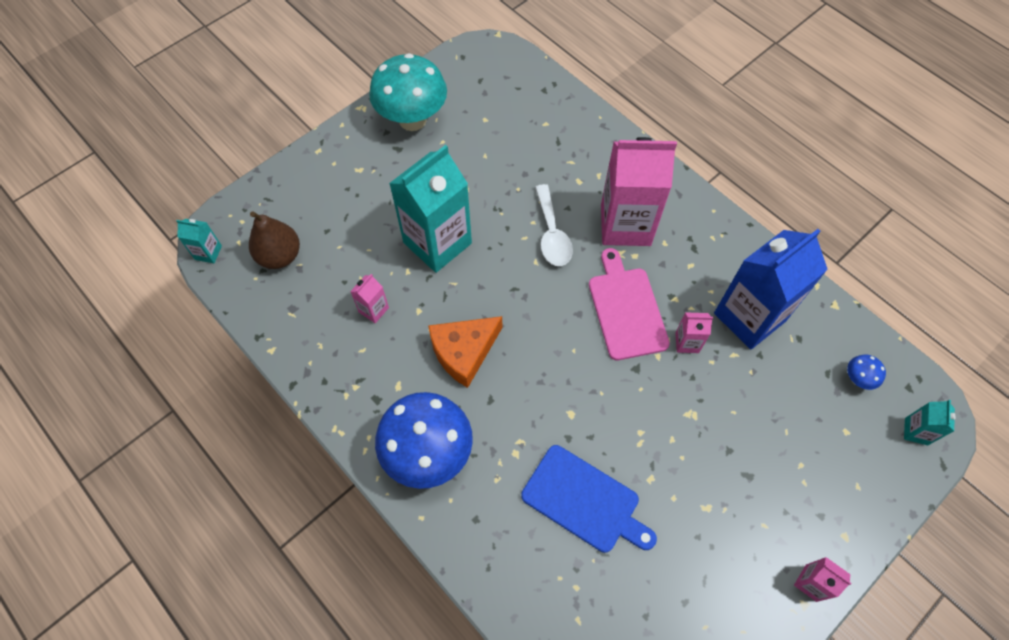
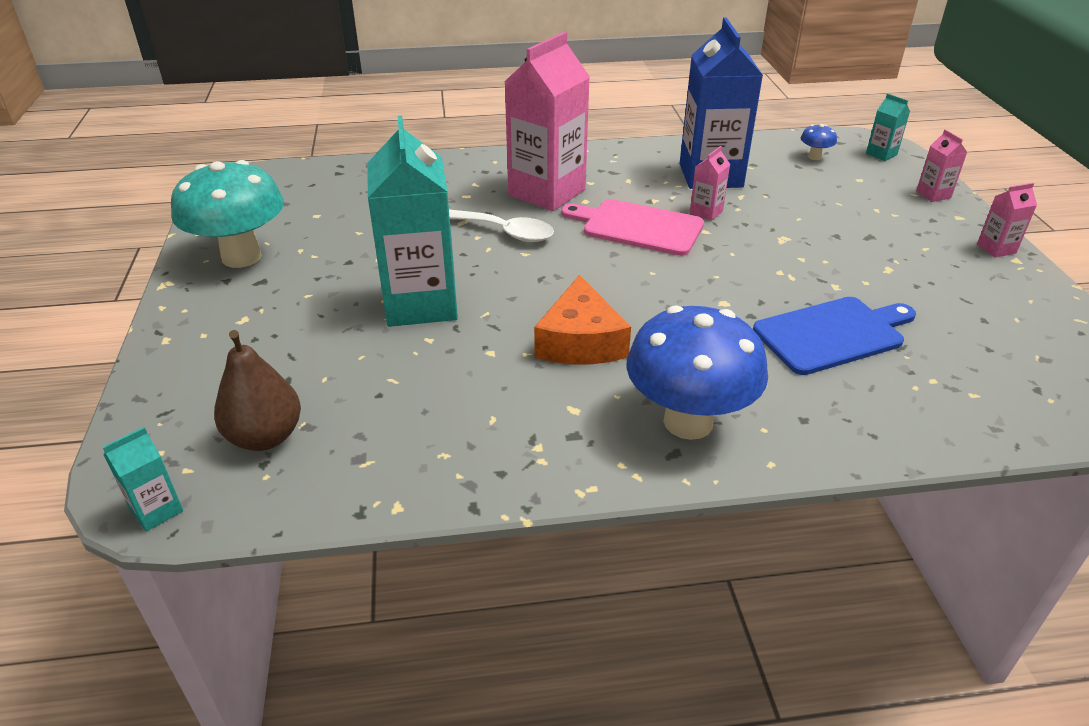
camera: 55 degrees left, 25 degrees down
(373, 310) = (448, 386): pink carton -> pink carton (933, 194)

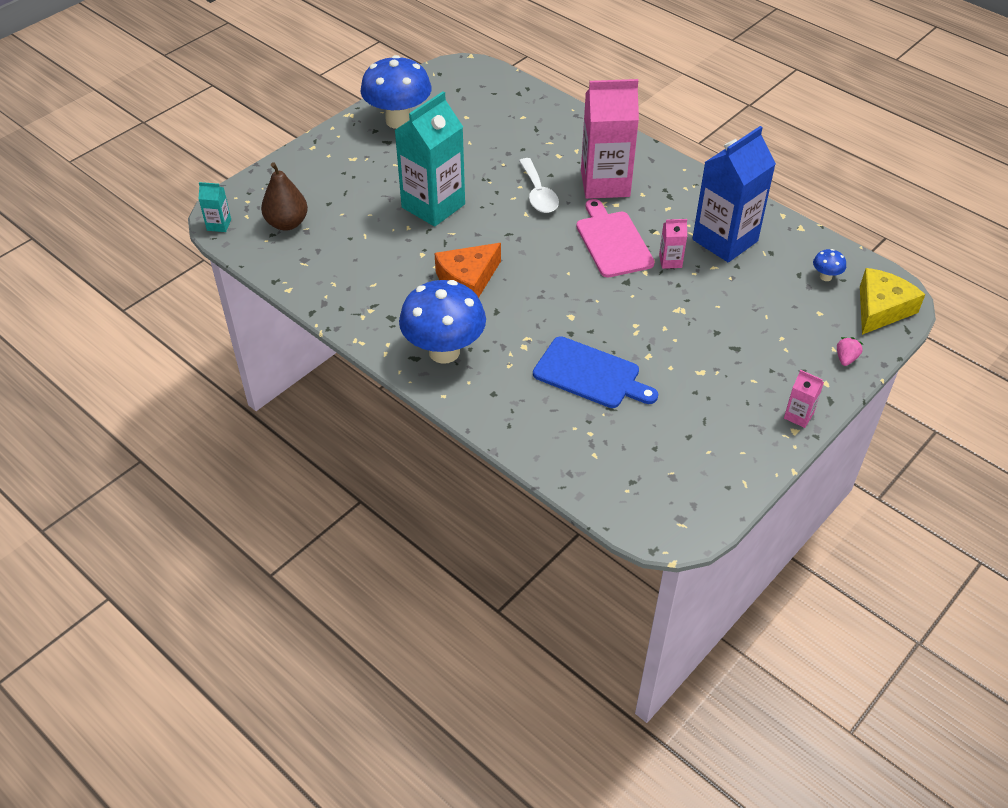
camera: 50 degrees right, 10 degrees up
(241, 257) = (398, 121): turquoise mushroom -> blue mushroom
(881, 154) = (881, 309): turquoise carton -> yellow cheese
(933, 194) = (846, 358): pink carton -> pink strawberry

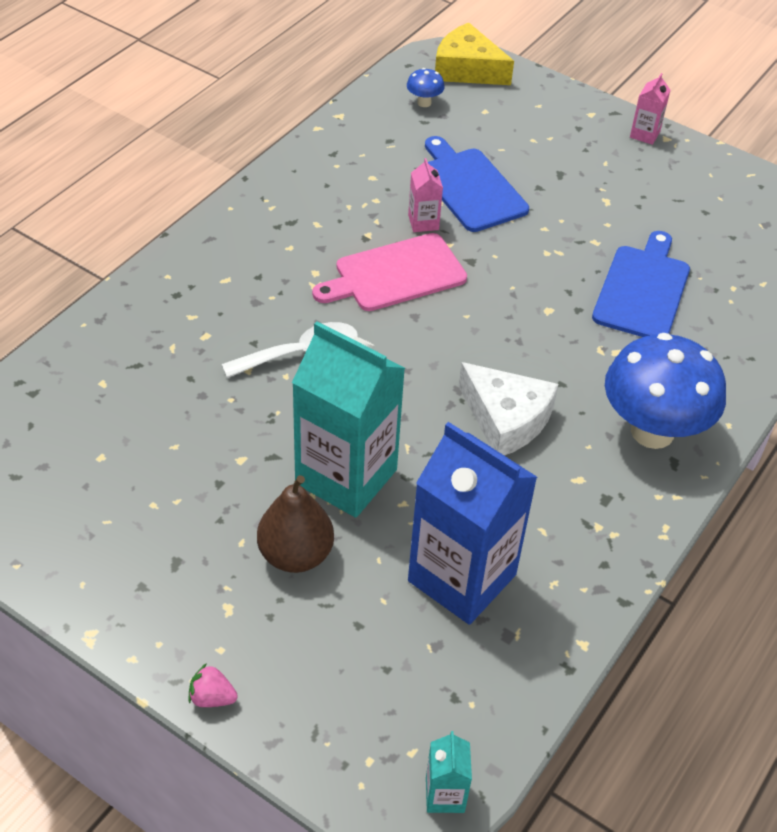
camera: 100 degrees left, 0 degrees up
(287, 223) = (422, 679): brown pear -> brown pear (295, 554)
(398, 121) = (111, 554): blue mushroom -> none
(468, 280) = (506, 419): orange cheese -> white cheese
(605, 183) = (270, 284): pink carton -> none
(714, 291) = (470, 187): none -> blue cutting board
(725, 240) = (374, 176): blue carton -> blue carton (462, 578)
(846, 358) = (550, 98): pink strawberry -> pink strawberry (212, 697)

